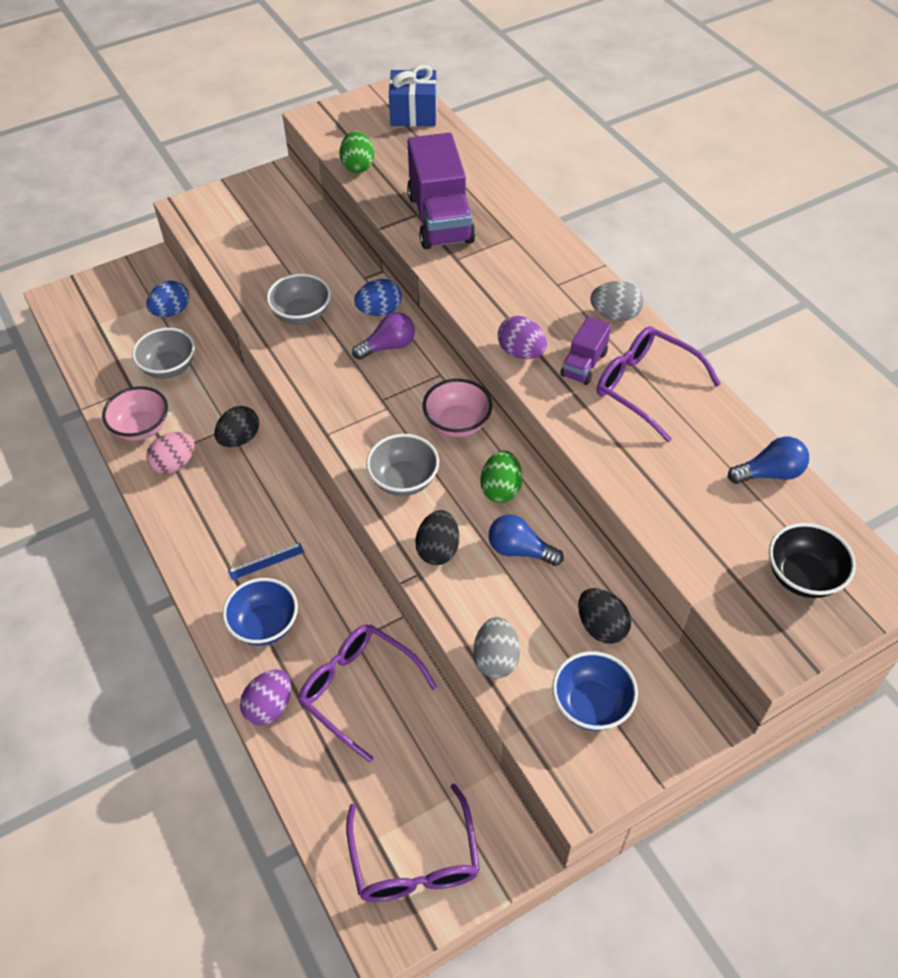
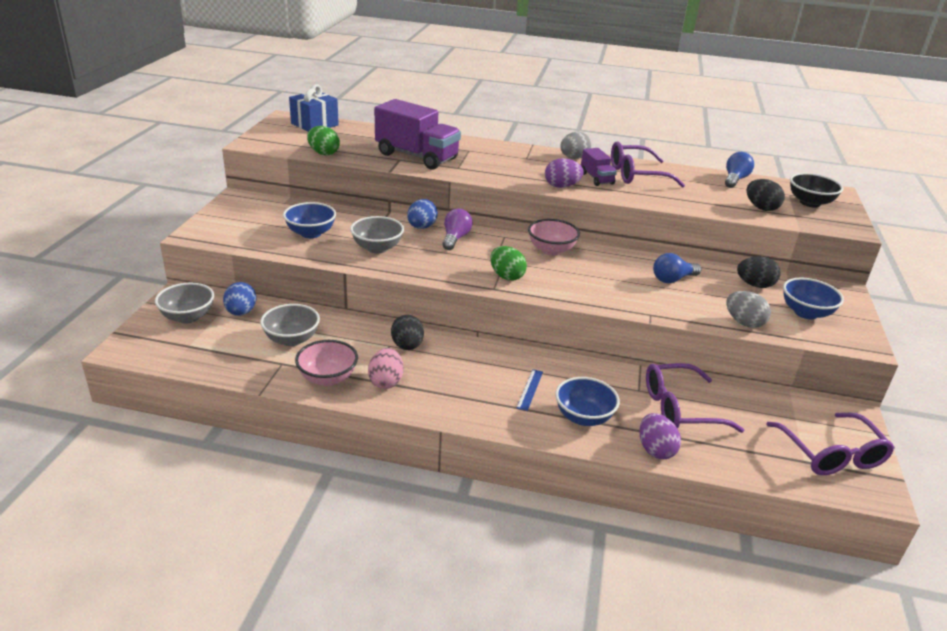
camera: 50 degrees left, 20 degrees down
(274, 260) = (311, 233): none -> blue bowl
(404, 480) = (570, 284): grey bowl -> grey bowl (188, 317)
(414, 858) = (830, 453): purple glasses -> purple glasses turned 45 degrees clockwise
(438, 549) = (640, 300): black egg -> black egg (761, 208)
(501, 489) = (620, 263): green egg -> green egg (506, 276)

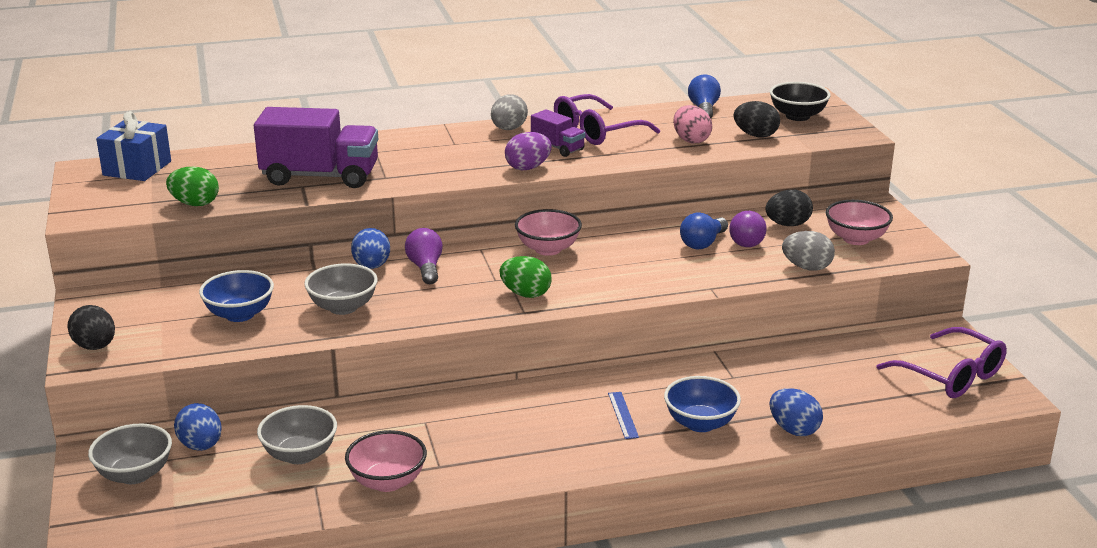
camera: 25 degrees left, 5 degrees down
(386, 382) = (459, 462): pink egg -> pink egg (691, 140)
(407, 346) = (447, 415): black egg -> black egg (95, 347)
(655, 450) = (793, 429): purple egg -> blue egg
(681, 408) = (787, 381): purple glasses -> none
(710, 287) = (747, 240): none -> purple light bulb
(806, 313) = (856, 239): blue bowl -> pink bowl

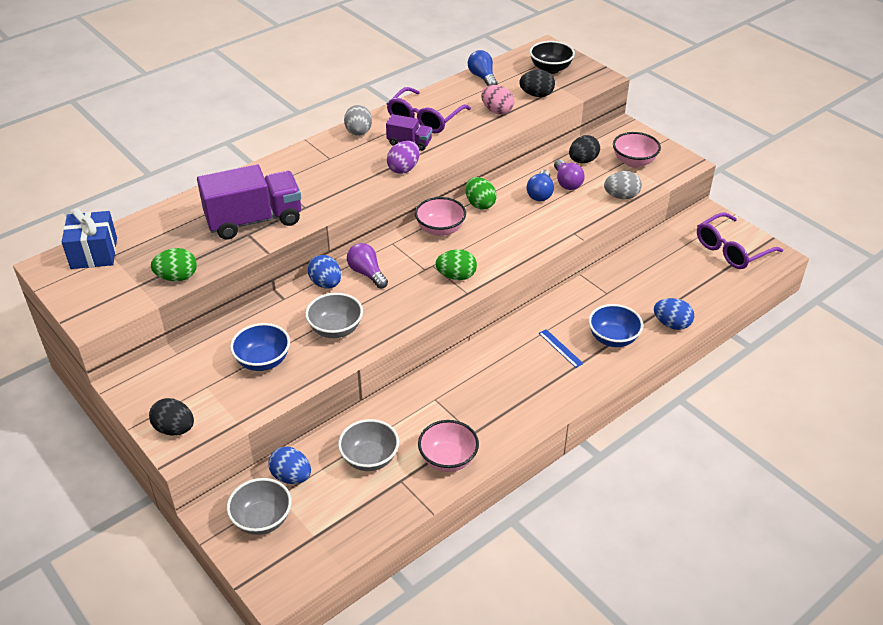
camera: 25 degrees left, 15 degrees up
(617, 237) = (480, 204): none -> green egg
(950, 375) = (732, 249): purple glasses -> purple glasses turned 120 degrees clockwise

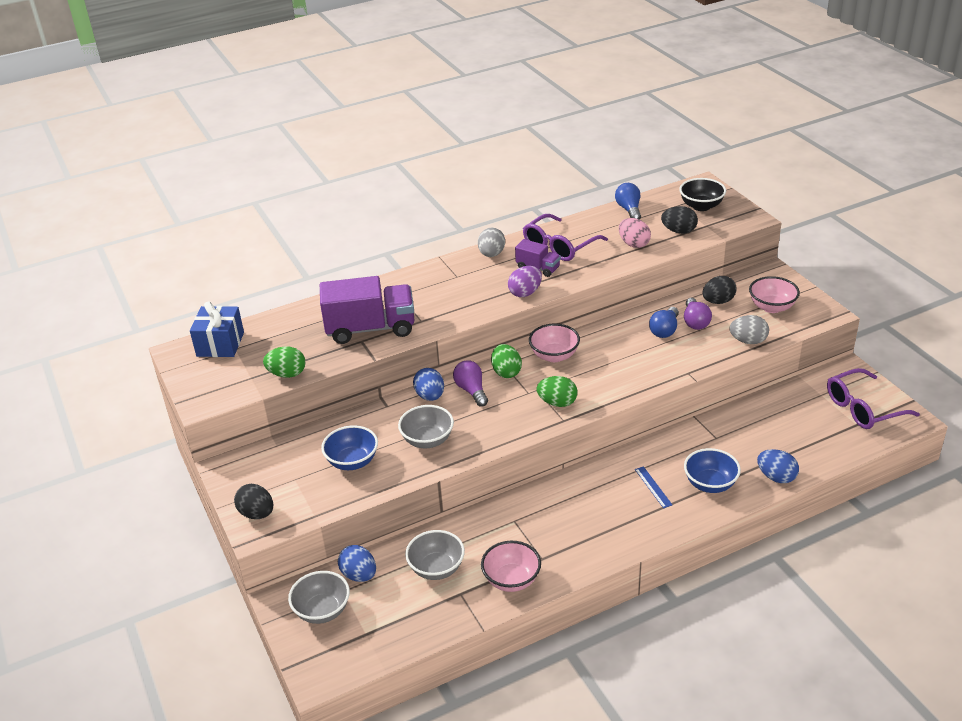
camera: 15 degrees right, 5 degrees down
(480, 204) = (600, 335): green egg -> green egg (506, 372)

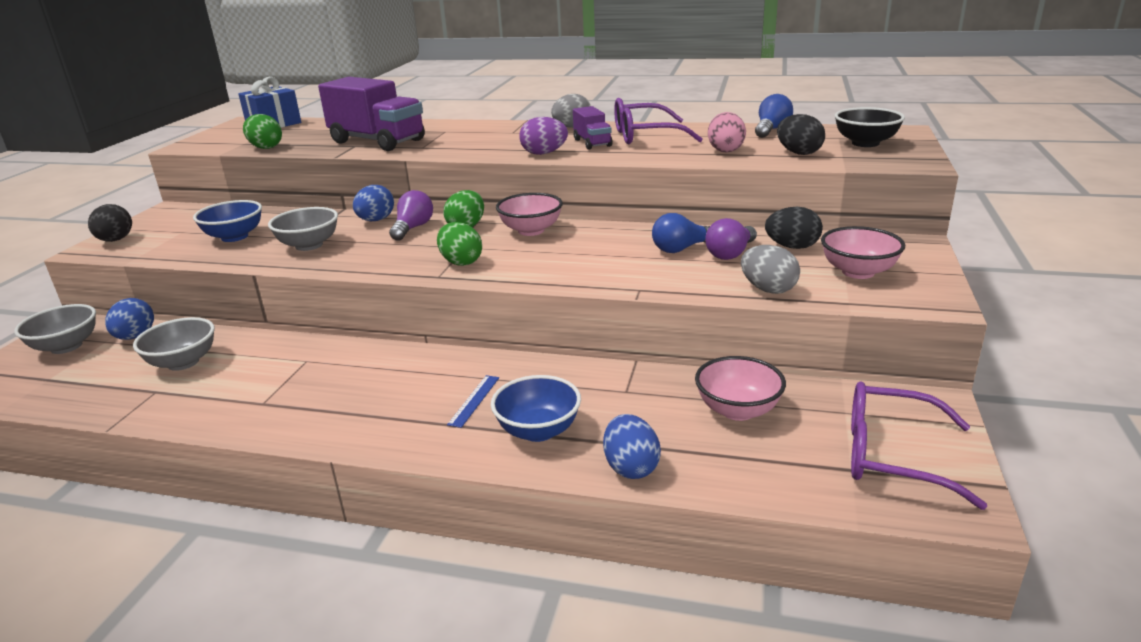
camera: 40 degrees right, 10 degrees down
(511, 580) = (206, 405): pink bowl -> pink bowl (737, 410)

